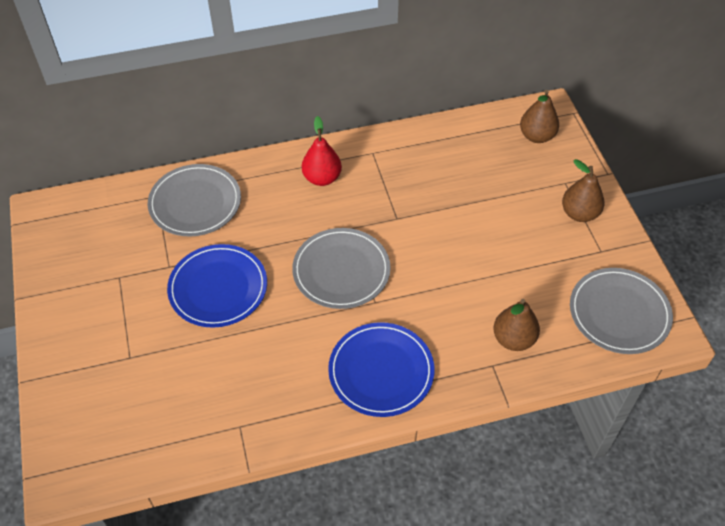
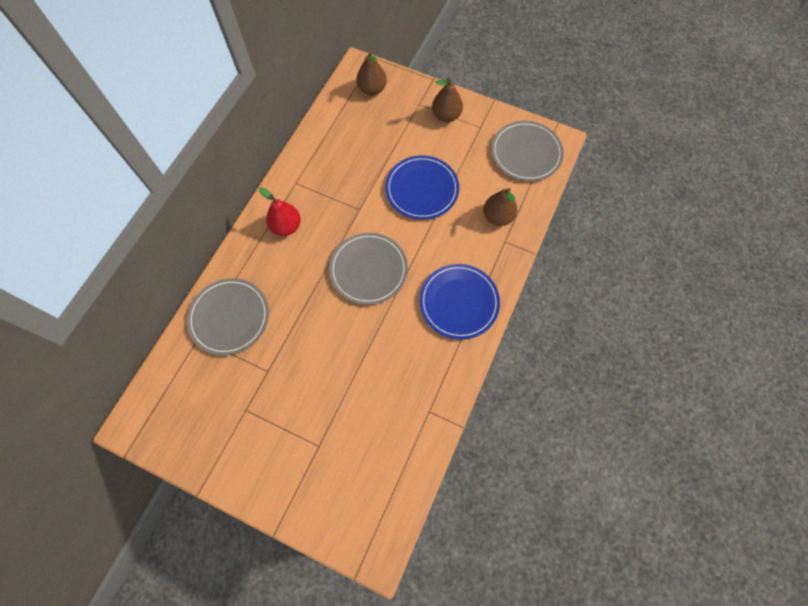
camera: 50 degrees left, 15 degrees up
(218, 288) = (314, 352): blue plate -> blue plate (422, 189)

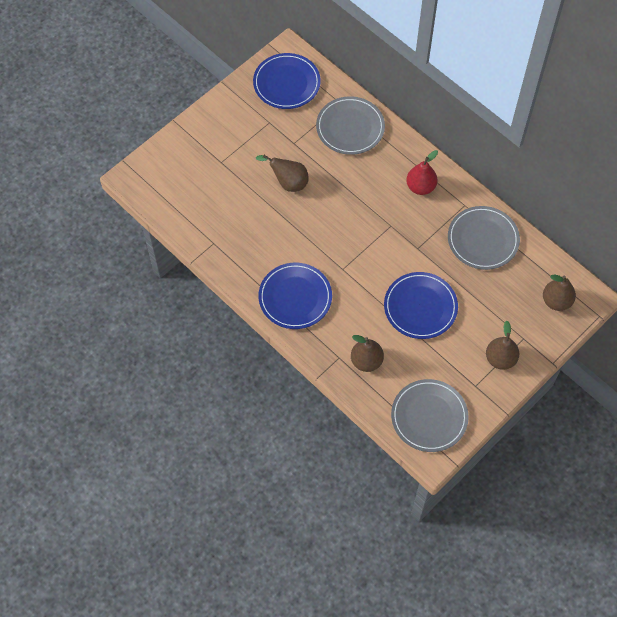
camera: 110 degrees right, 5 degrees down
(182, 410) = (286, 83): none -> blue plate
(322, 358) = (288, 182): none -> brown pear
(368, 270) = (353, 238): grey plate -> grey plate (483, 239)

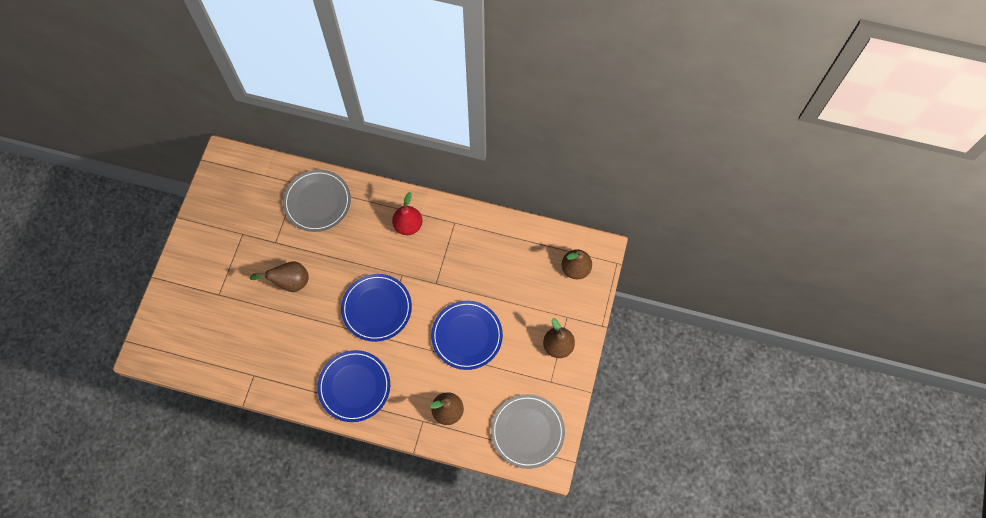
camera: 30 degrees left, 5 degrees up
(286, 83) = (238, 189): blue plate -> blue plate (376, 308)
(483, 239) = (486, 246): grey plate -> none

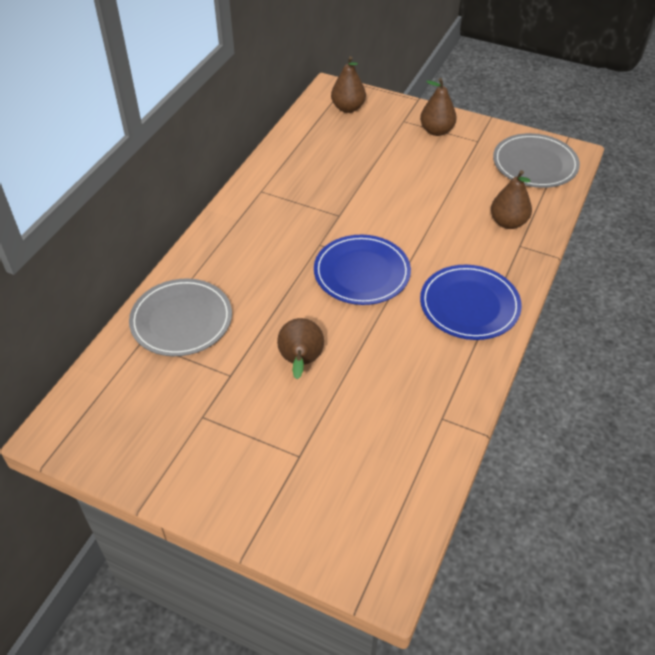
camera: 80 degrees left, 20 degrees down
(408, 225) = (251, 231): red pear -> none
(467, 336) = (413, 197): blue plate -> none

